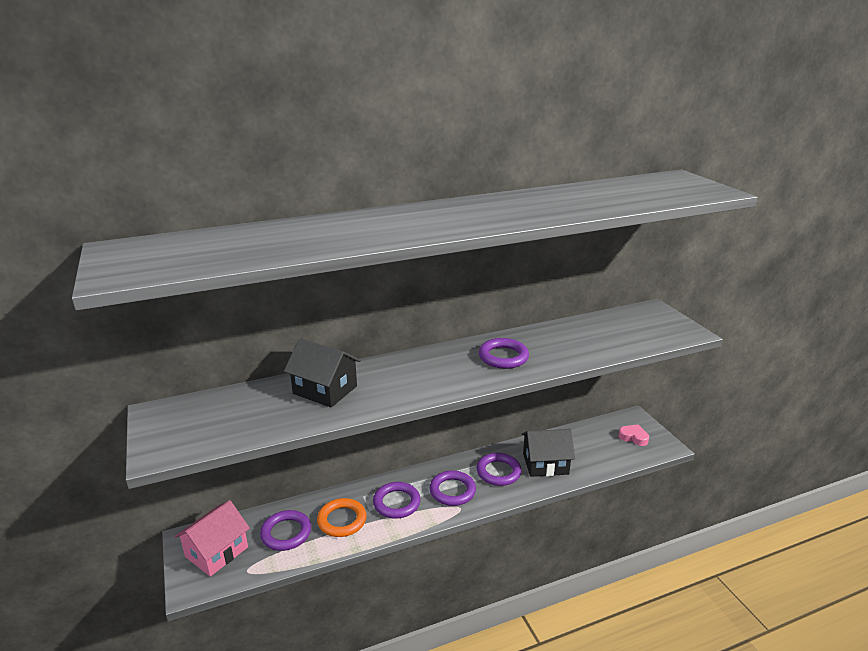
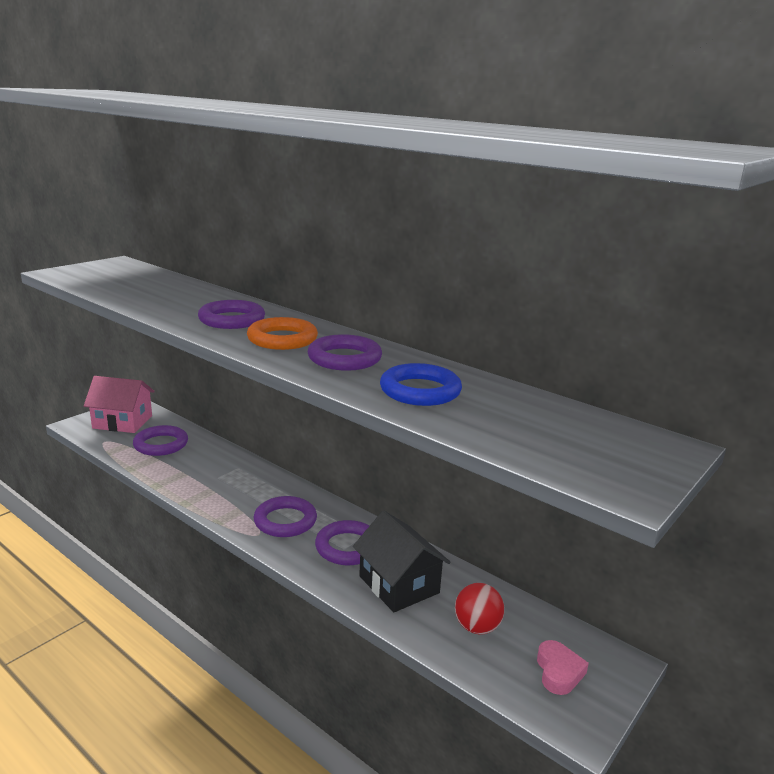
camera: 60 degrees right, 5 degrees down
(325, 390) = (192, 299): black house -> none
(342, 520) = (194, 466): orange ring -> orange ring (282, 339)
(396, 503) = (240, 490): purple ring -> purple ring (232, 320)
(566, 347) = (420, 391): none -> blue ring
(593, 449) = (477, 627): none -> red ball

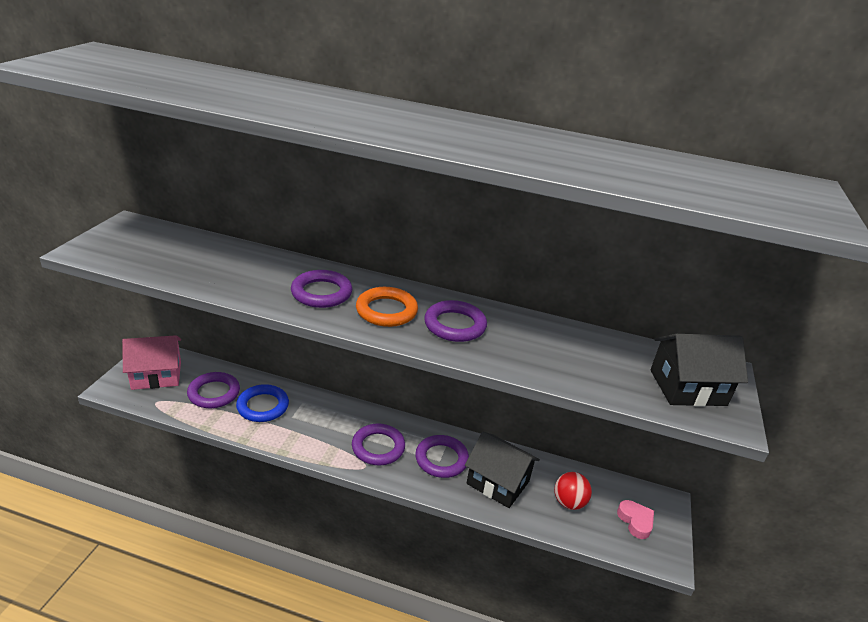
camera: 25 degrees left, 10 degrees up
(420, 391) = (538, 352): blue ring -> blue ring (263, 406)
(593, 450) = (687, 387): none -> black house

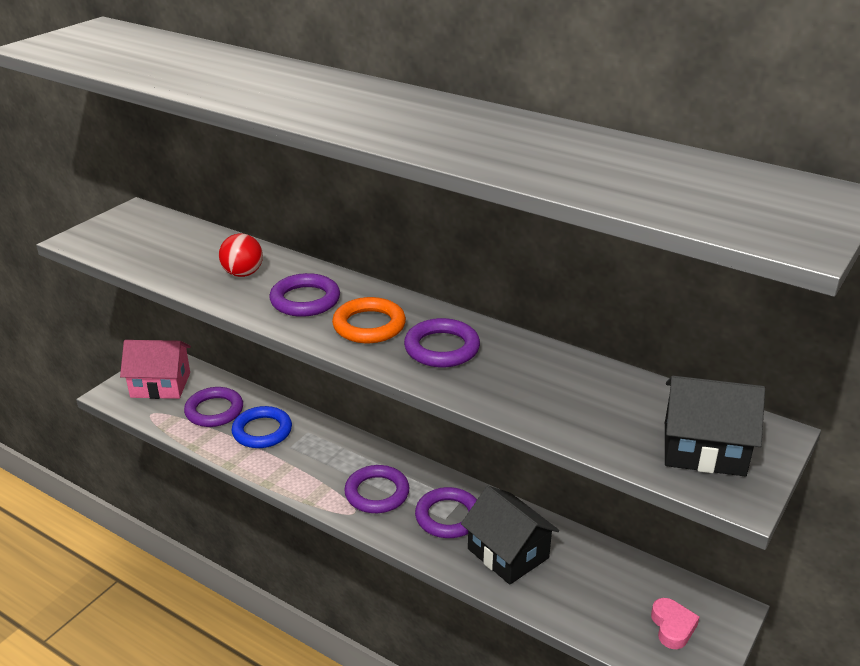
camera: 20 degrees right, 0 degrees up
(569, 502) = (591, 590): red ball -> red ball (243, 274)

